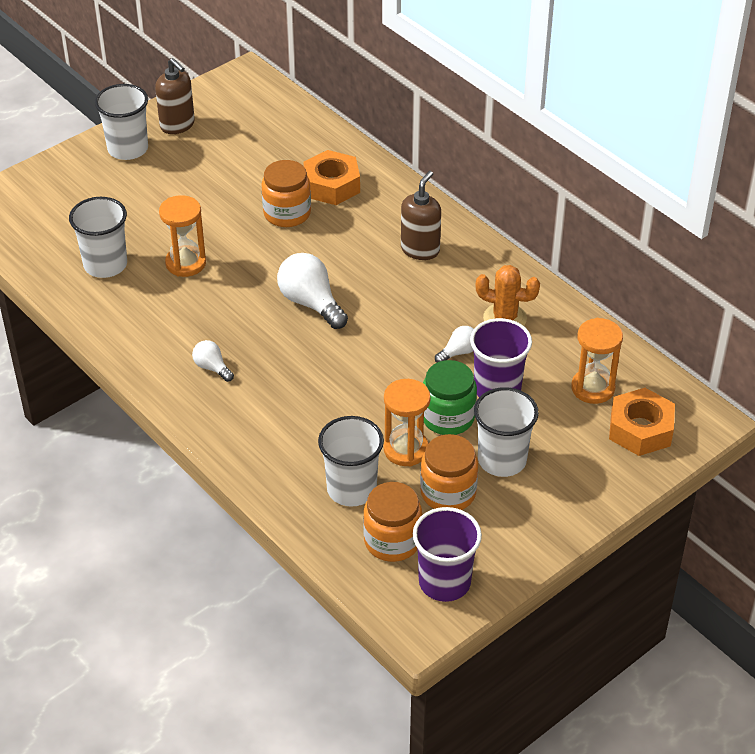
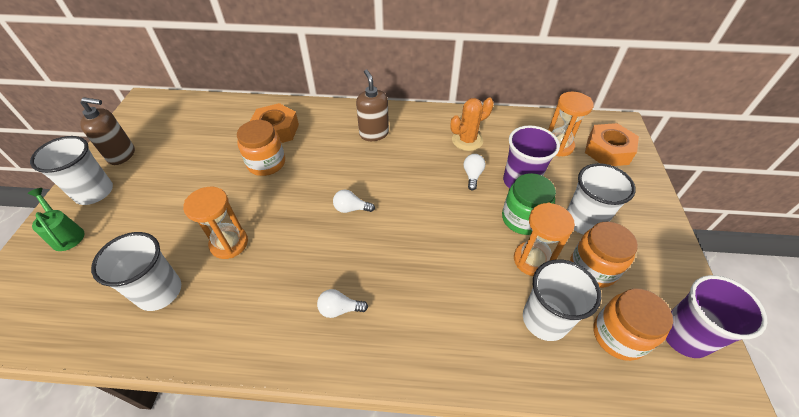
camera: 45 degrees left, 5 degrees up
(80, 174) = (66, 234): none -> green watering can
(311, 303) = (351, 208): white light bulb -> white light bulb, size x0.54

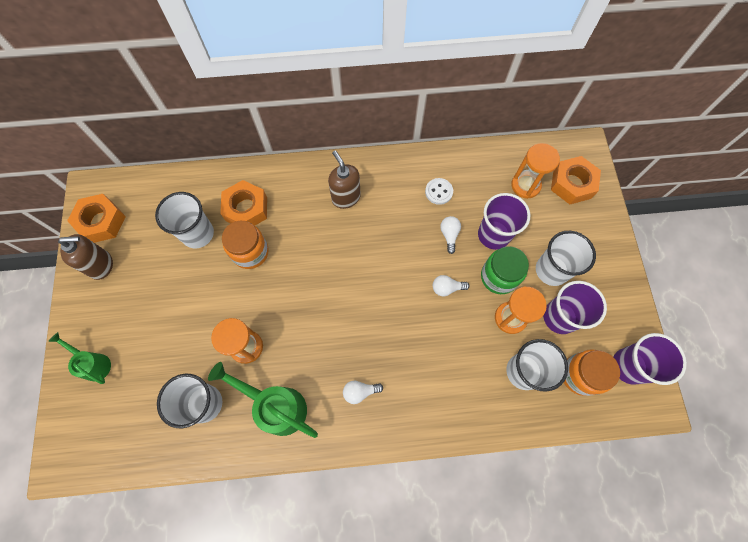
camera: 10 degrees left, 20 degrees up
(94, 192) = (96, 314): white cup -> white cup (198, 233)
(140, 123) = (101, 222): none -> orange nut
(238, 308) = (276, 406): none -> green watering can
(351, 208) = (345, 291): white light bulb -> white light bulb (446, 288)
(467, 140) = (439, 192): orange cactus -> white button
(592, 268) = (560, 317): orange jar -> purple cup

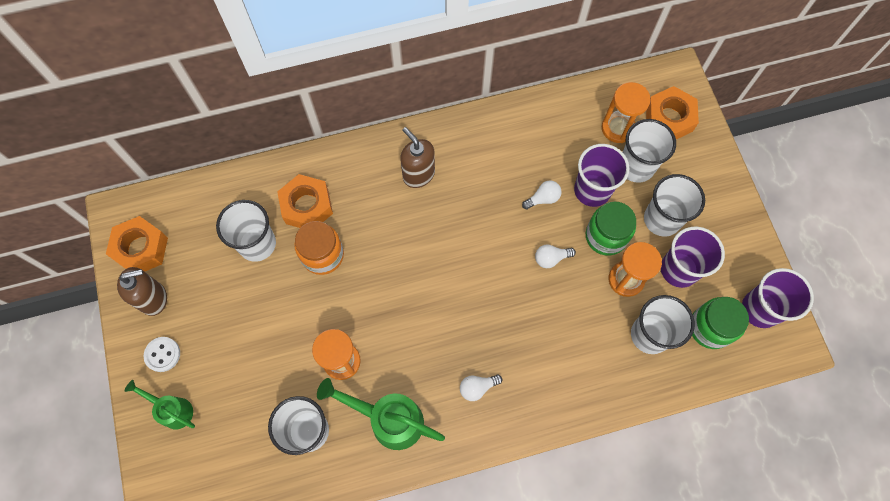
camera: 10 degrees left, 0 degrees up
(439, 192) = (522, 151): white button -> white button (162, 354)
(449, 235) = (543, 198): white light bulb -> white light bulb turned 75 degrees clockwise
(536, 220) = (636, 166): none -> white cup
(580, 375) = (710, 328): orange jar -> green jar

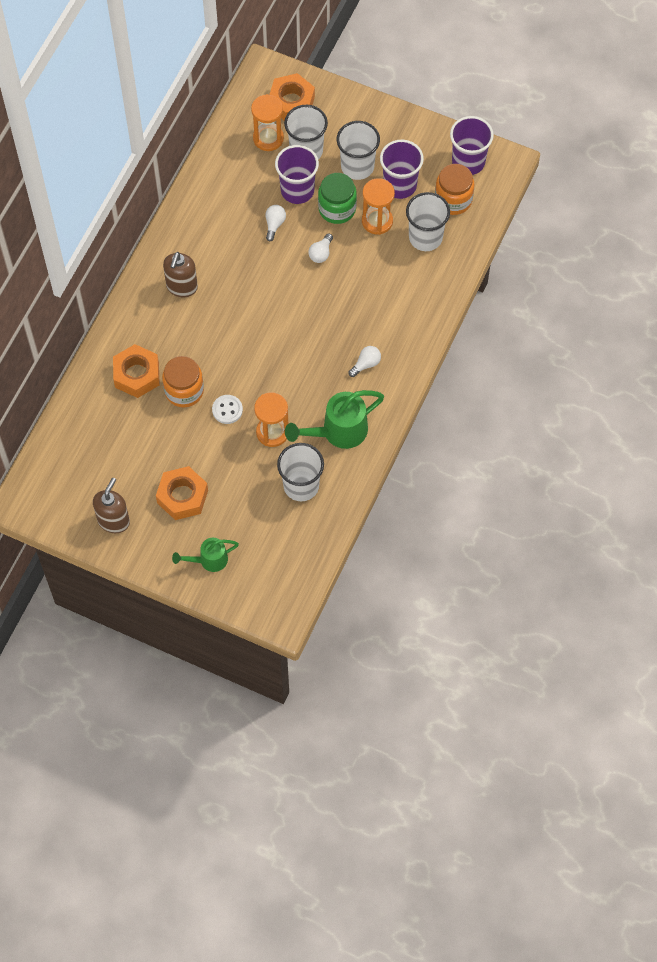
camera: 50 degrees left, 5 degrees down
(141, 249) = (66, 505): orange nut -> orange nut (182, 496)
(162, 354) = (162, 541): white button -> white button (227, 410)
(257, 244) = (135, 426): white cup -> none
(418, 174) = (182, 287): brown soap dispenser -> brown soap dispenser turned 75 degrees counterclockwise
(477, 387) = (366, 364): white light bulb -> white light bulb turned 150 degrees counterclockwise
(710, 328) = (453, 200): green jar -> orange jar

